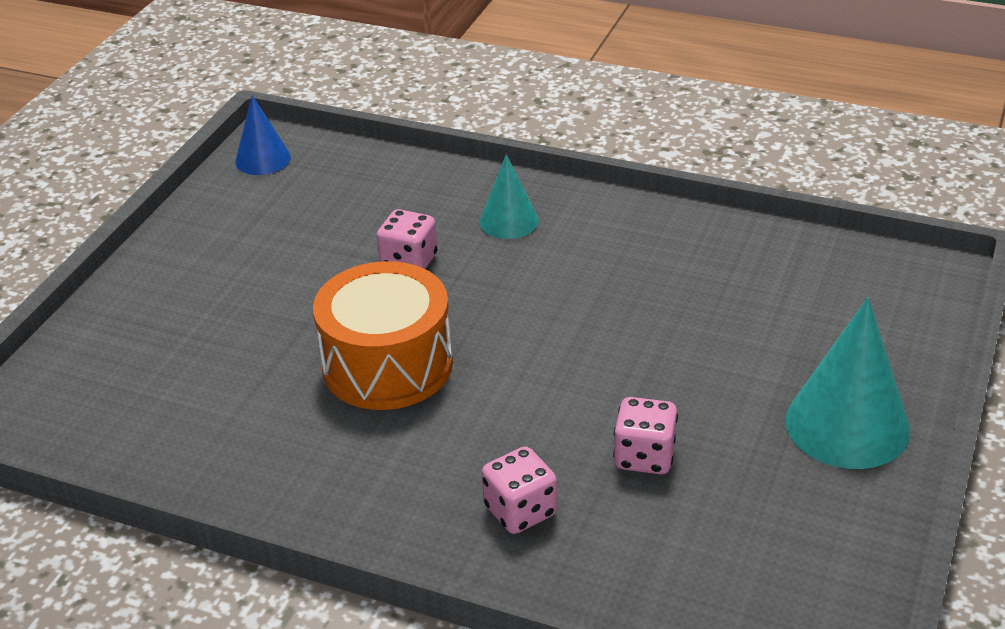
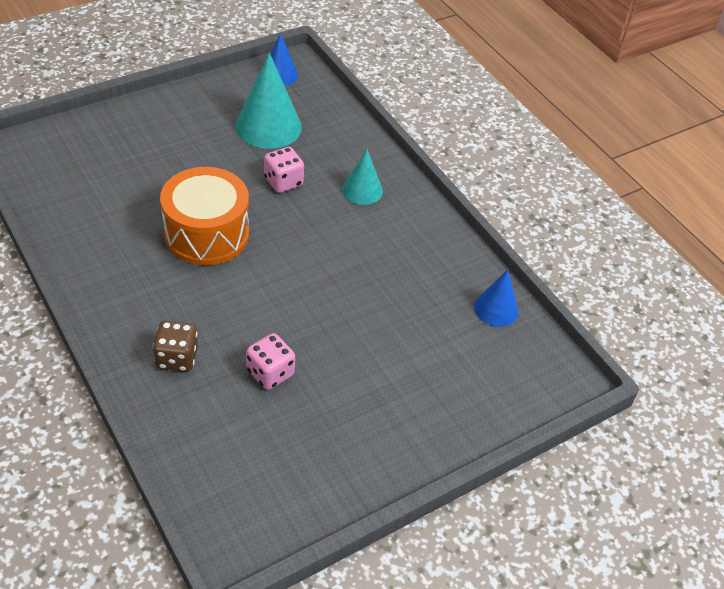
camera: 30 degrees right, 10 degrees up
(520, 511) = (177, 358): pink dice -> brown dice
(790, 251) = (496, 309): none -> blue cone
(847, 425) = (397, 432): turquoise cone -> turquoise cone (268, 126)

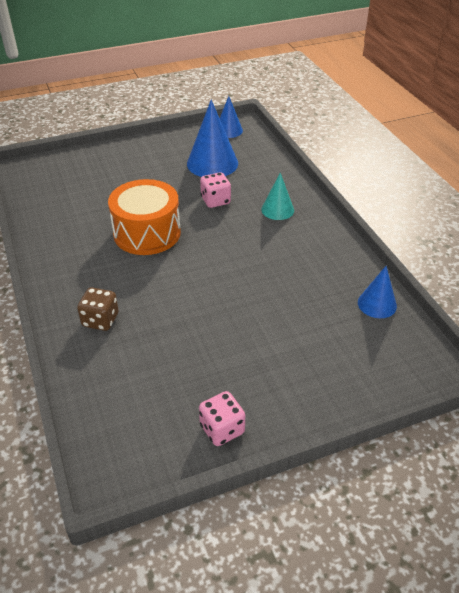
camera: 15 degrees right, 5 degrees down
(268, 126) = (212, 163): turquoise cone -> blue cone
(270, 373) = (173, 338): pink dice -> pink dice (222, 429)

